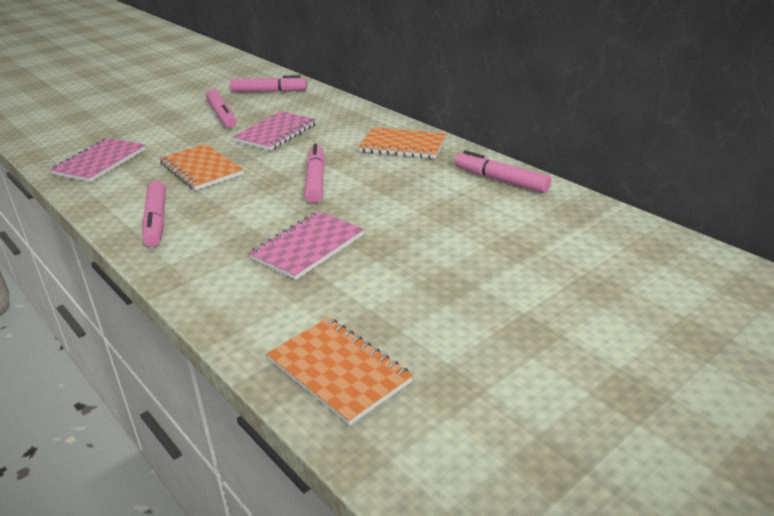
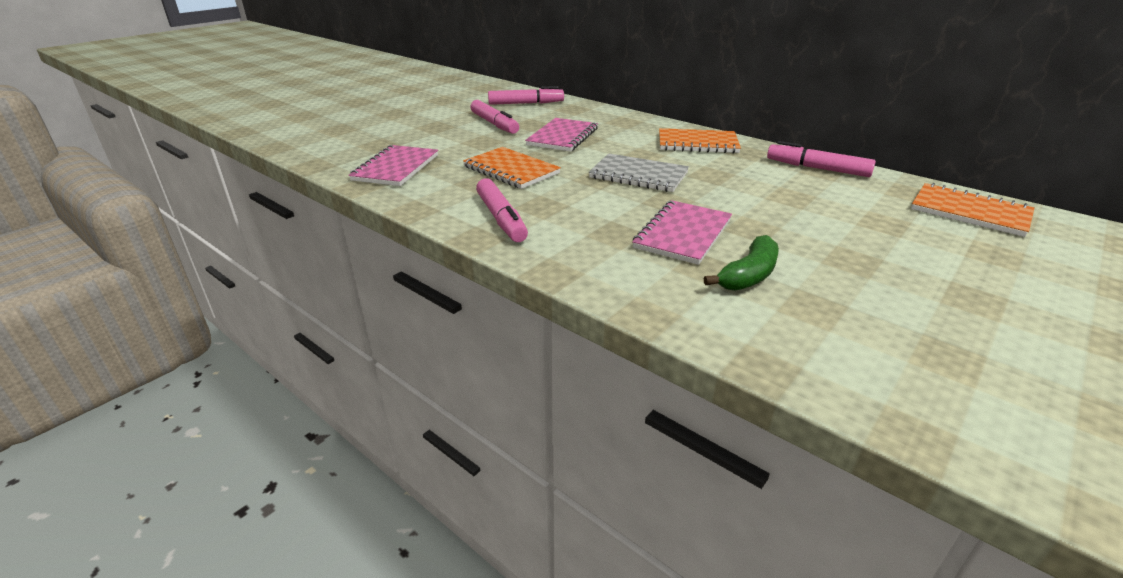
camera: 10 degrees left, 0 degrees up
(316, 180) = (638, 175): pink marker -> grey notebook
(334, 294) = (748, 275): none -> green banana
(338, 371) = (821, 349): orange notebook -> orange notebook (969, 212)

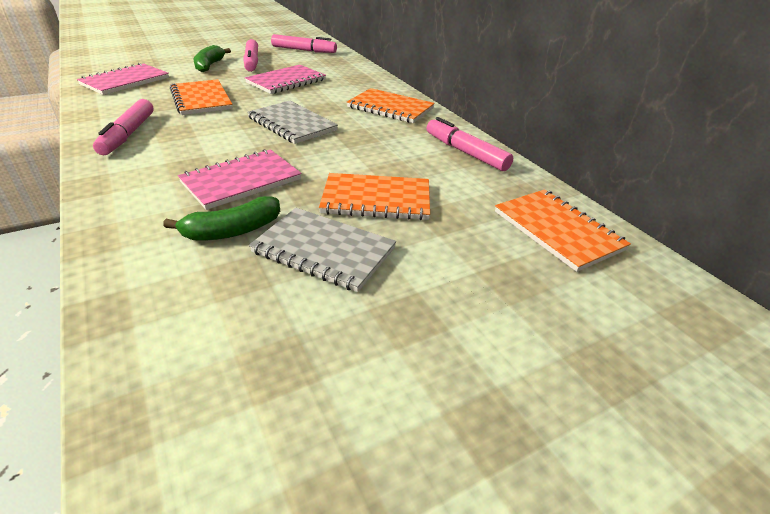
camera: 20 degrees right, 5 degrees up
(457, 135) = (209, 65): none -> green banana
(814, 222) = (376, 199): none -> orange notebook
(842, 270) = (323, 251): none -> grey notebook

